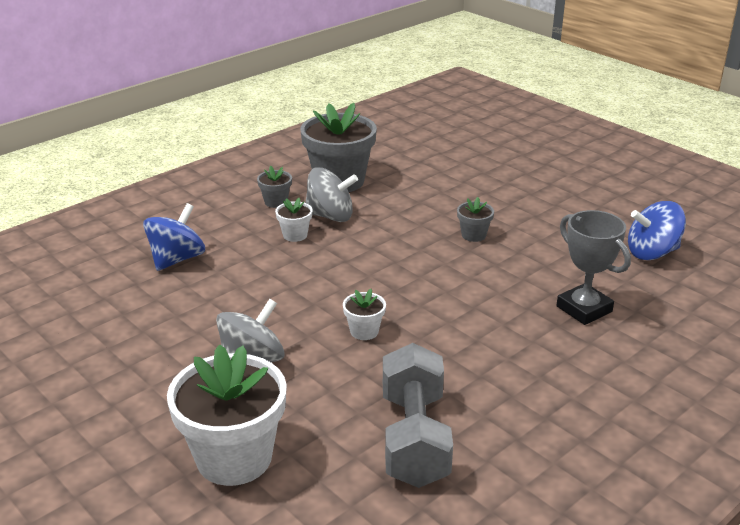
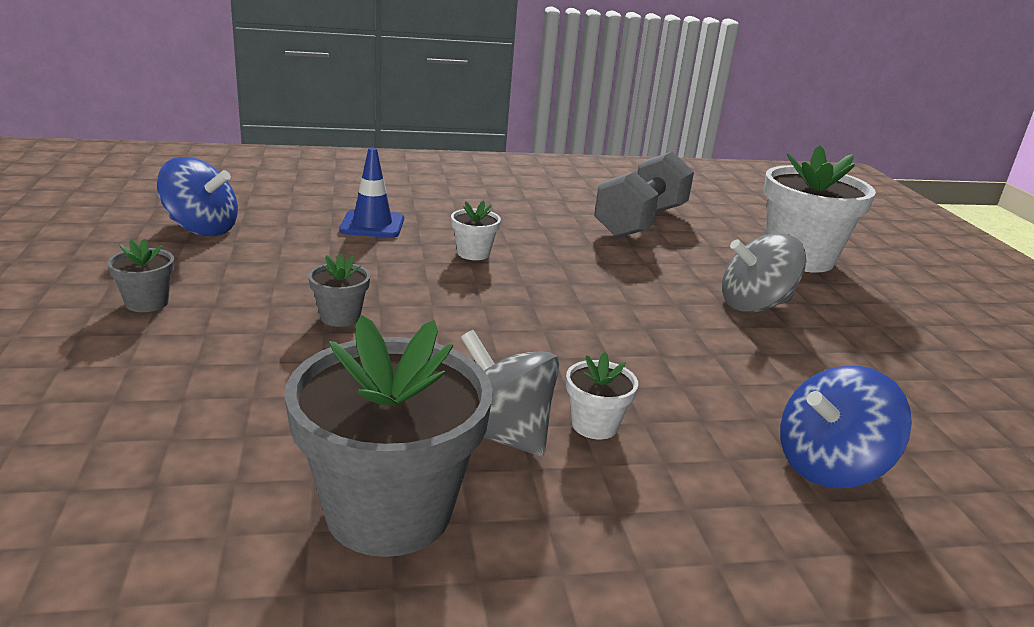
camera: 150 degrees left, 5 degrees down
(276, 202) = (573, 517): grey flower pot -> grey flower pot (147, 303)
(364, 331) = (611, 285): white flower pot -> white flower pot (473, 253)
(584, 309) = (372, 225): grey trophy -> blue traffic cone

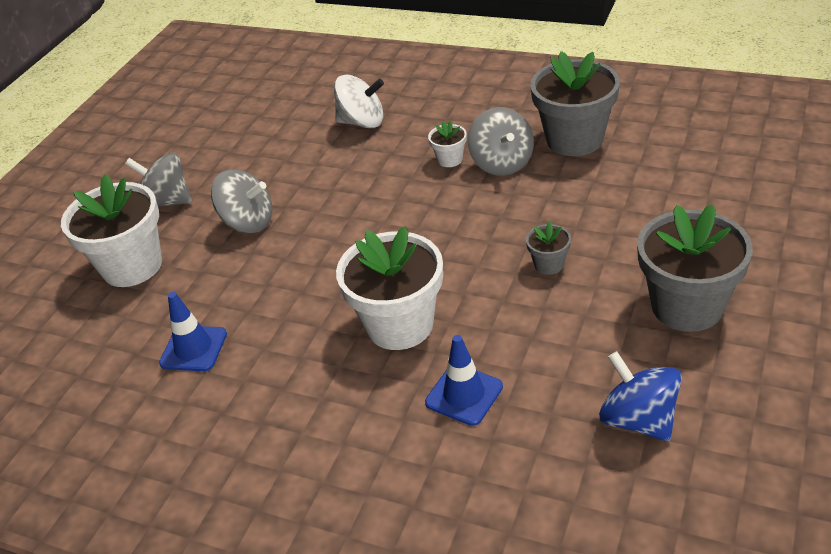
camera: 140 degrees left, 15 degrees up
(147, 303) = (687, 306): grey flower pot -> grey flower pot, size x2.23
(473, 253) = (399, 325): white flower pot -> white flower pot, size x2.23
(640, 222) = (193, 349): grey dumbbell -> blue traffic cone
(829, 466) = (362, 122): blue spinning top -> white spinning top
(884, 310) = (166, 202): none -> grey spinning top

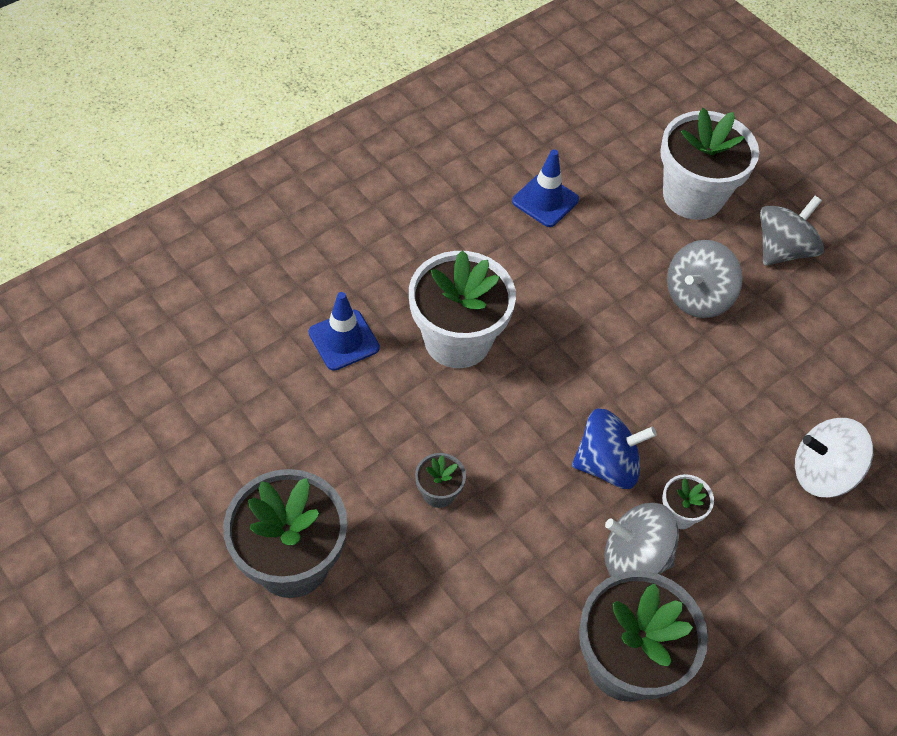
camera: 110 degrees right, 15 degrees up
(362, 122) = (822, 473): white spinning top -> white spinning top turned 60 degrees clockwise
(638, 419) = (217, 433): blue spinning top -> blue spinning top (607, 464)

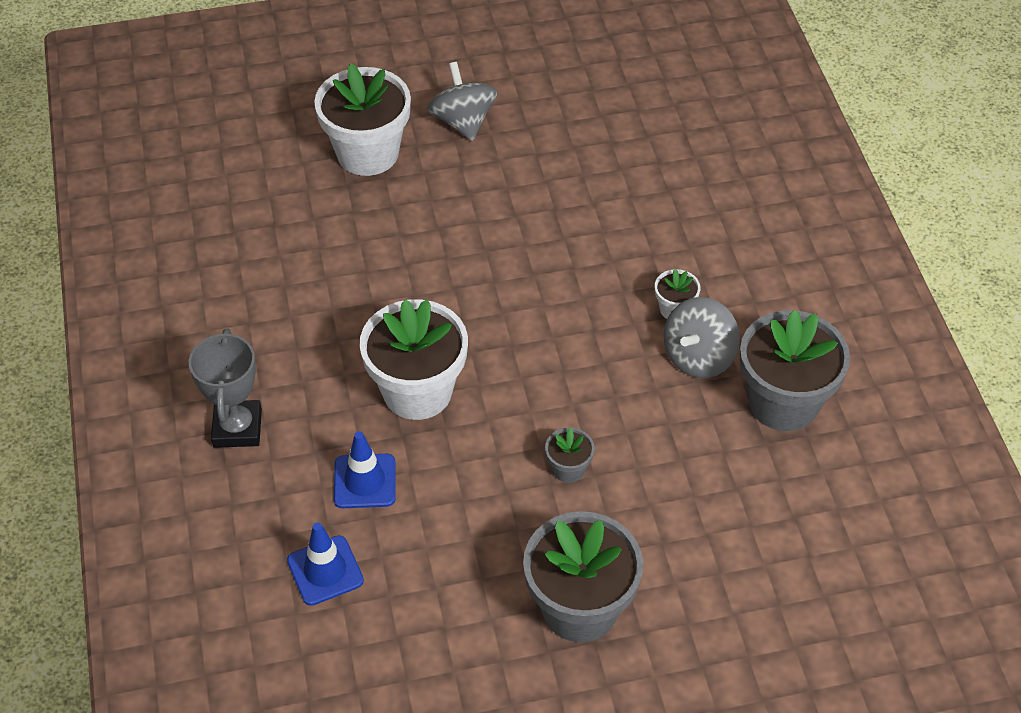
camera: 60 degrees left, 5 degrees down
(350, 231) = (237, 428): none -> grey trophy
(545, 200) = (302, 260): blue traffic cone -> blue traffic cone (325, 571)
(607, 464) = (604, 337): blue spinning top -> none
(697, 297) = (475, 201): grey spinning top -> none
(822, 473) = (685, 202): white spinning top -> none

